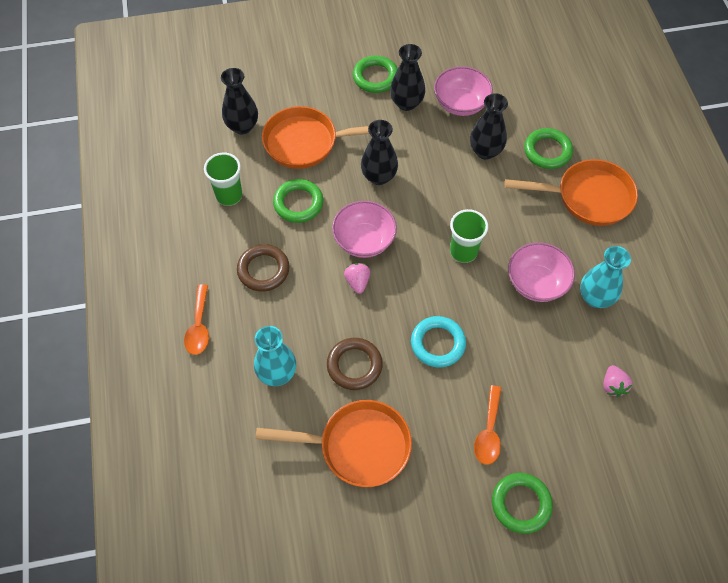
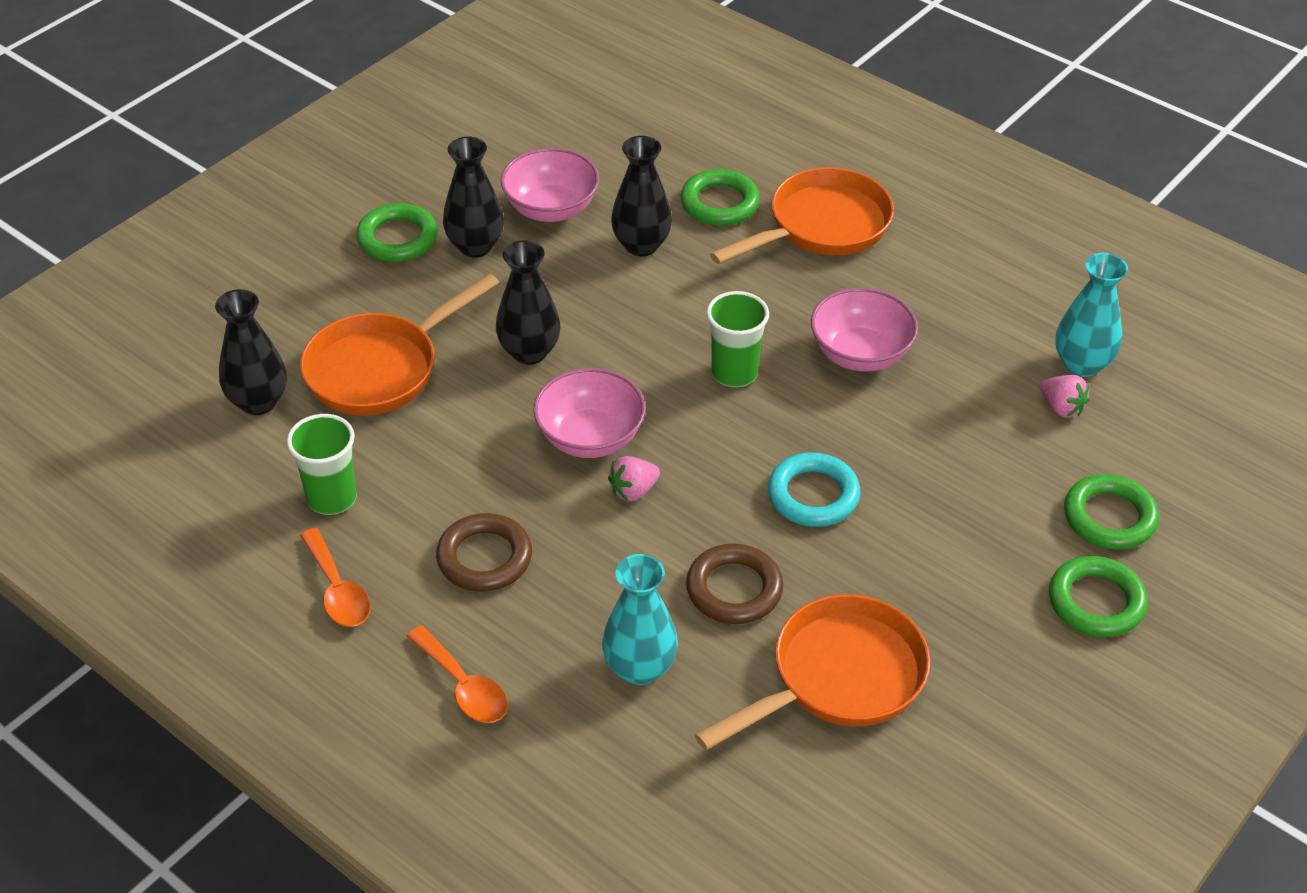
camera: 40 degrees left, 15 degrees down
(298, 203) = (448, 448): green ring -> green ring (1109, 517)
(357, 282) = (633, 491): pink strawberry -> pink strawberry turned 75 degrees counterclockwise
(488, 432) = (978, 551): orange spoon -> orange spoon (337, 590)
(595, 297) = (944, 328): turquoise vase -> turquoise vase (1082, 364)

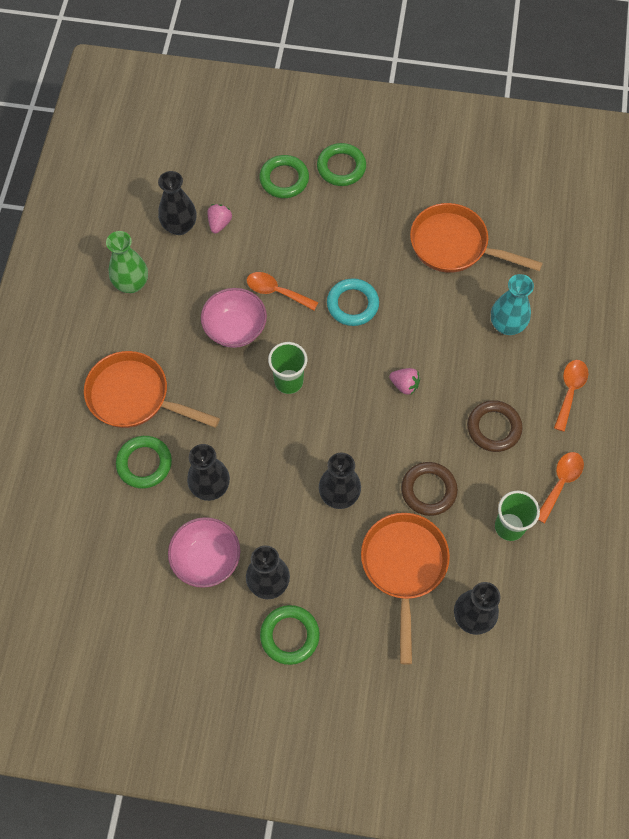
camera: 120 degrees left, 20 degrees up
(380, 368) = (404, 567): orange pan -> orange pan turned 105 degrees counterclockwise
(590, 438) = (382, 426): pink bowl -> none
(734, 589) = (435, 309): brown ring -> brown ring (428, 490)
(894, 420) = (276, 291): none -> orange spoon
(1006, 282) = (131, 283): none -> green vase
(1082, 364) = (179, 226): turquoise vase -> black vase

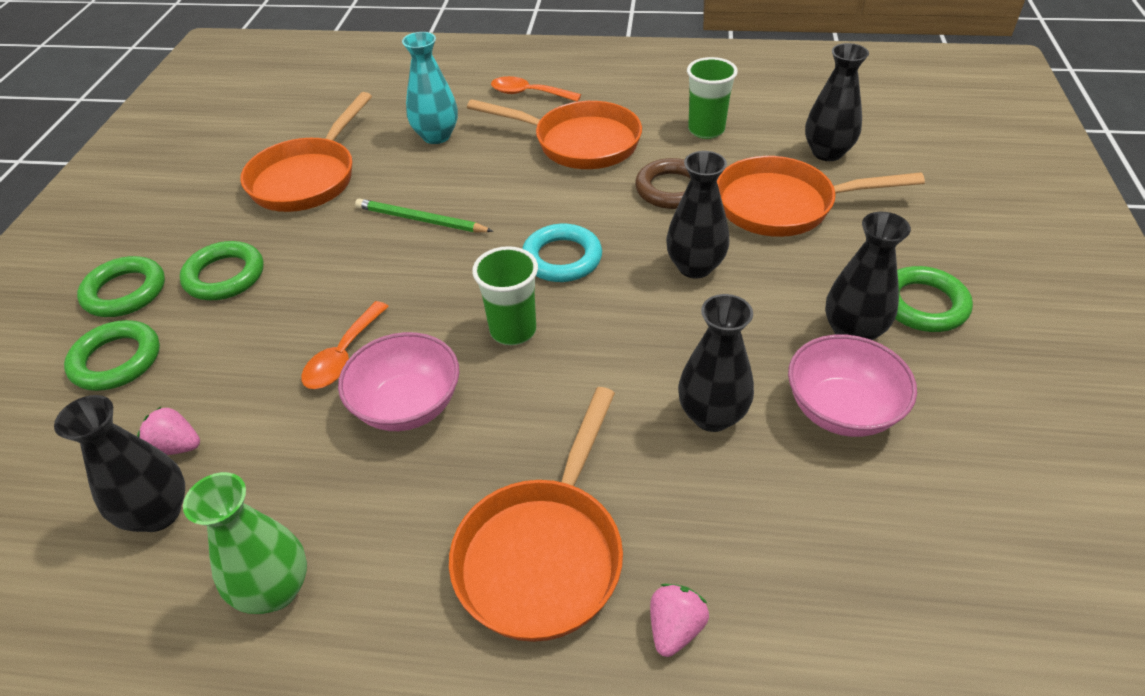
camera: 90 degrees left, 20 degrees down
(144, 463) = (685, 520): green ring -> green ring (225, 276)
(352, 304) = (383, 268): turquoise ring -> turquoise ring (562, 258)
(401, 322) = (421, 220): none -> green pencil
(404, 385) = (520, 214): pink strawberry -> pink strawberry (675, 628)
(493, 428) = (579, 143): brown ring -> orange pan
(560, 483) = (644, 98): orange spoon -> none

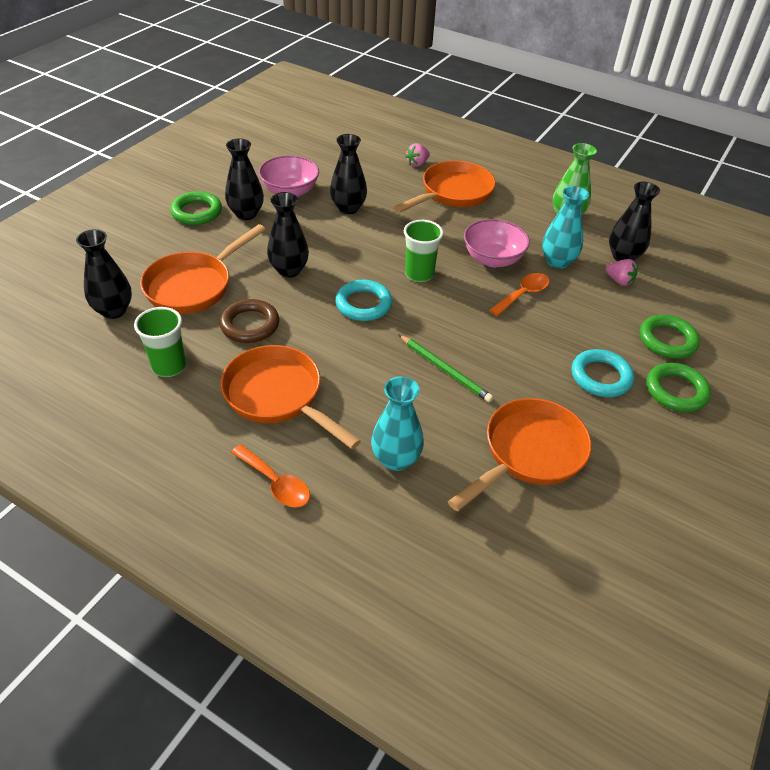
camera: 160 degrees left, 0 degrees up
(225, 276) = (601, 377): green ring -> turquoise ring
(290, 446) = (557, 262): none -> turquoise vase
(783, 205) = (194, 285): orange pan -> orange pan turned 105 degrees clockwise

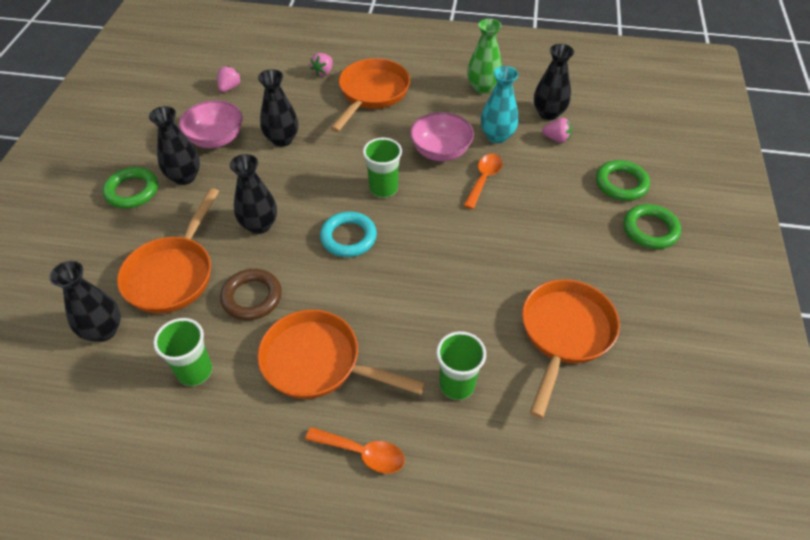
camera: 20 degrees left, 5 degrees up
(325, 155) = (229, 87): none -> pink strawberry
(395, 459) = (457, 385): turquoise vase -> green cup
(444, 370) = (454, 279): green pencil -> none
(601, 377) = (586, 238): turquoise ring -> none

